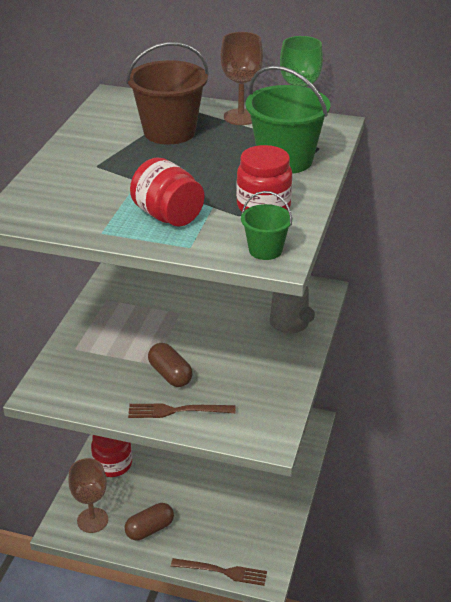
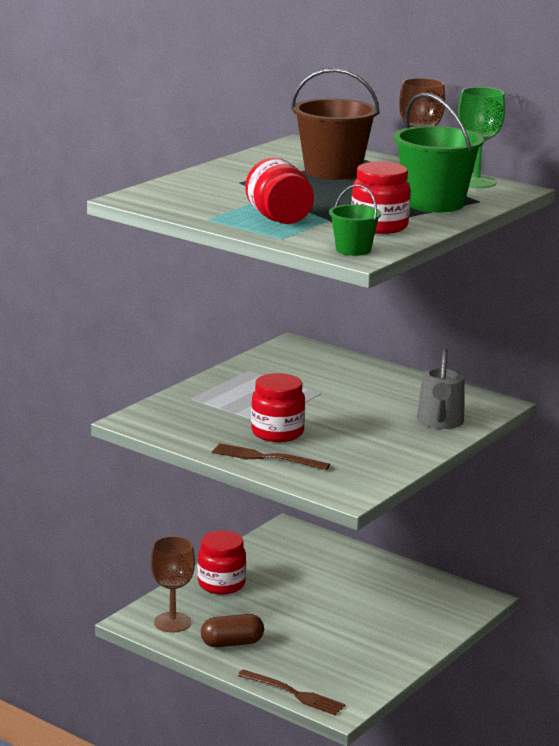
camera: 20 degrees right, 15 degrees down
(170, 375) = (277, 433): brown capsule -> red jar

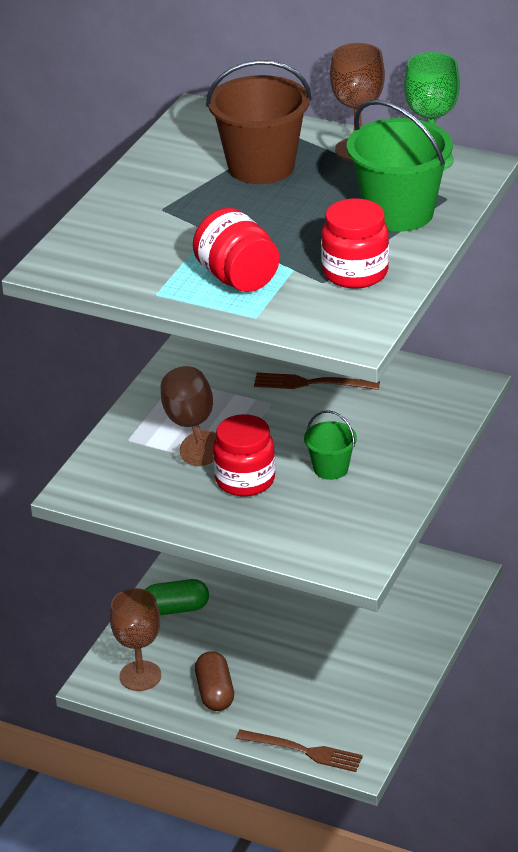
camera: 10 degrees left, 15 degrees up
(221, 584) = (176, 609): red jar -> green capsule
(232, 643) = (215, 693): brown capsule -> brown capsule turned 75 degrees counterclockwise
(247, 397) = (191, 426): none -> brown goblet
(265, 458) = (246, 524): brown fork -> brown fork (311, 383)
(353, 250) = (343, 326): green bucket -> green bucket (330, 468)
(440, 422) = (417, 427): grey watering can -> none

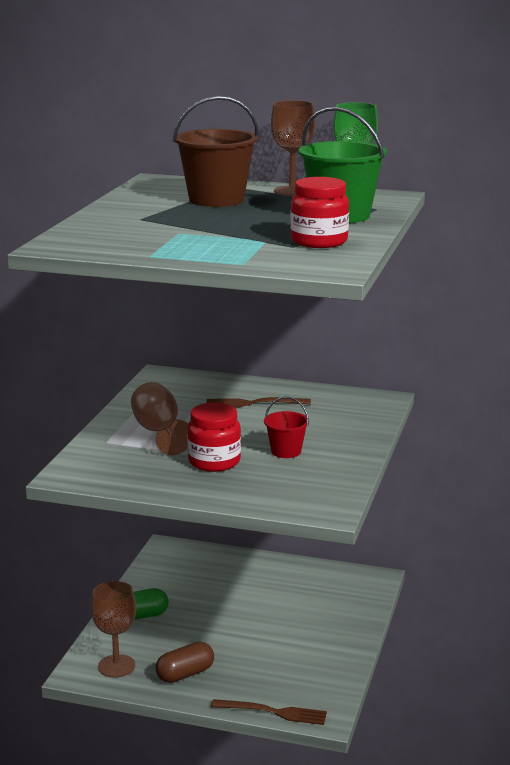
camera: 10 degrees left, 15 degrees down
(215, 693) = (185, 674): brown capsule -> brown capsule turned 75 degrees clockwise
(237, 278) = (218, 247): red jar -> none
(330, 468) = (286, 451): green bucket -> red bucket

